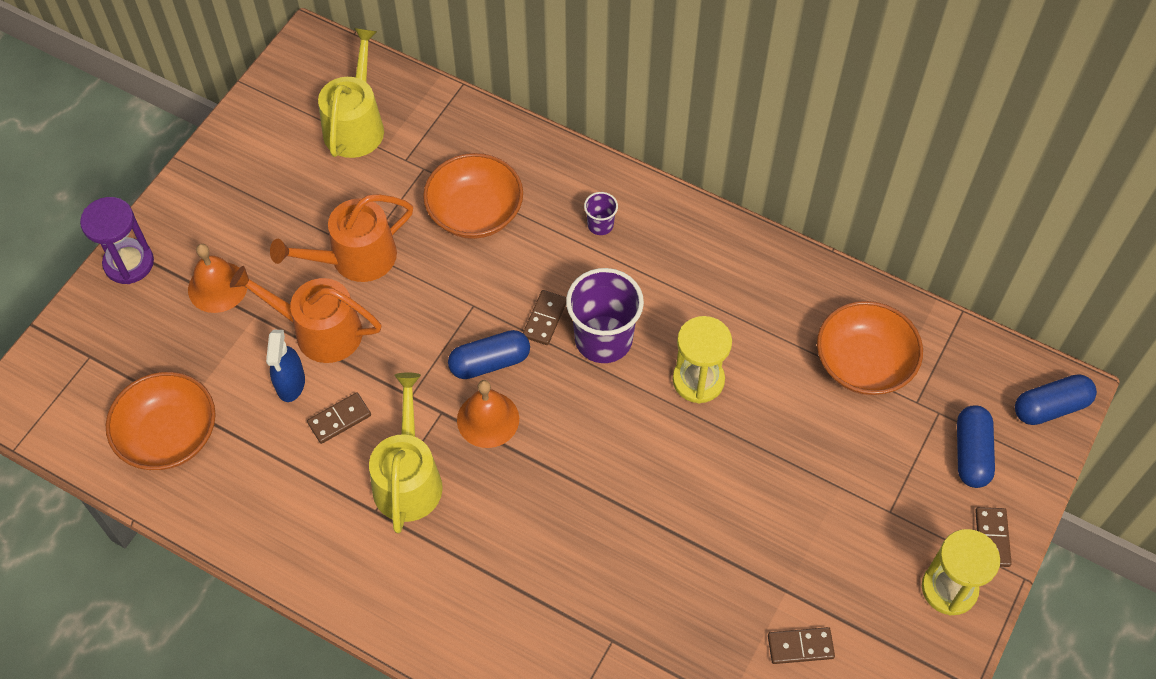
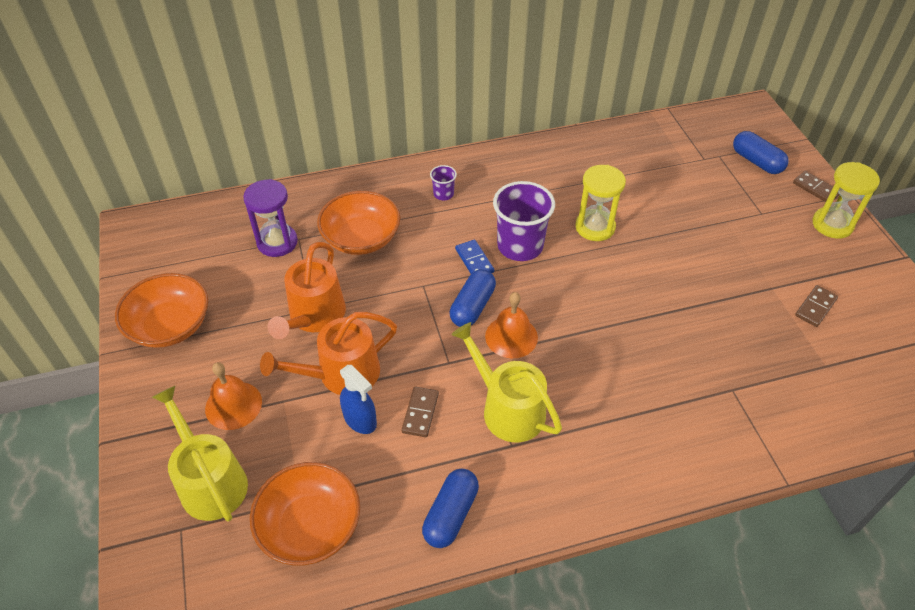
camera: 45 degrees left, 10 degrees down
(129, 263) = (142, 444): purple hourglass -> purple hourglass (277, 242)
(356, 125) = (222, 246): yellow watering can -> yellow watering can (210, 481)
(545, 319) = (474, 260): brown domino -> blue domino
(863, 363) = (658, 160): orange bowl -> orange bowl (170, 326)
(1050, 407) = (758, 119): blue capsule -> blue capsule (451, 514)

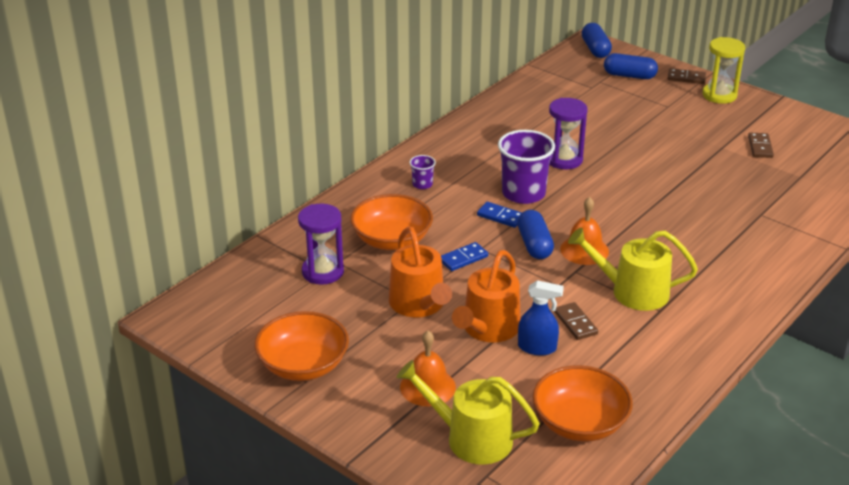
camera: 35 degrees left, 15 degrees down
(397, 288) = (463, 258): none -> blue domino
(451, 514) = (666, 367): blue capsule -> blue capsule (595, 49)
(595, 227) = (564, 160): yellow hourglass -> purple hourglass

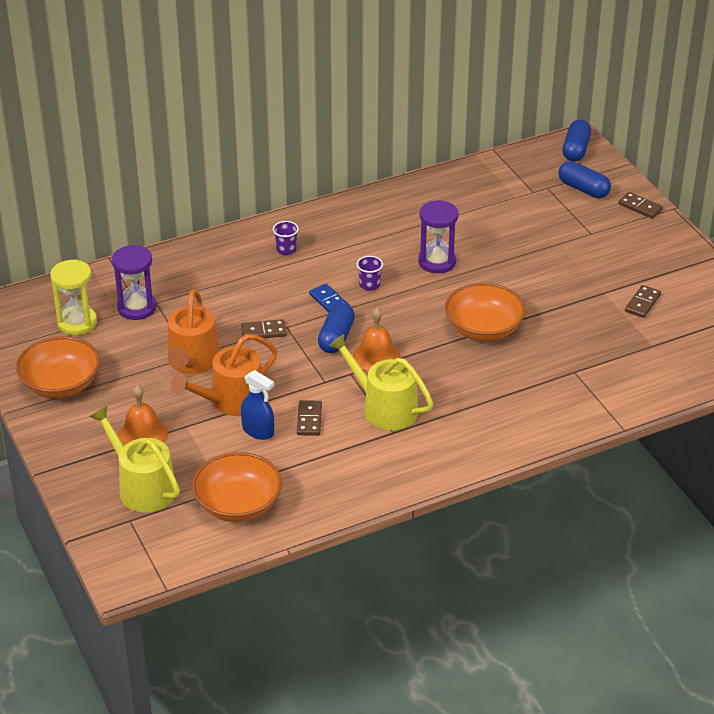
camera: 25 degrees right, 5 degrees up
(392, 240) = (217, 295): orange bowl -> orange bowl (483, 328)
(463, 258) = (263, 331): blue domino -> brown domino
(523, 193) = (369, 285): purple cup -> purple cup, size x0.47
(719, 95) = (656, 235): yellow hourglass -> yellow hourglass (77, 323)

